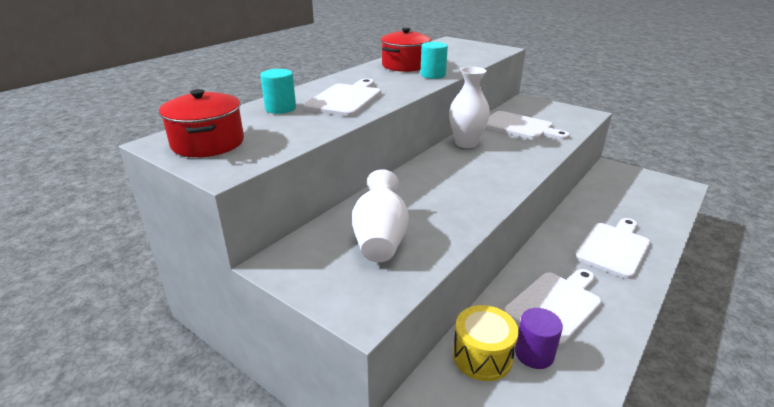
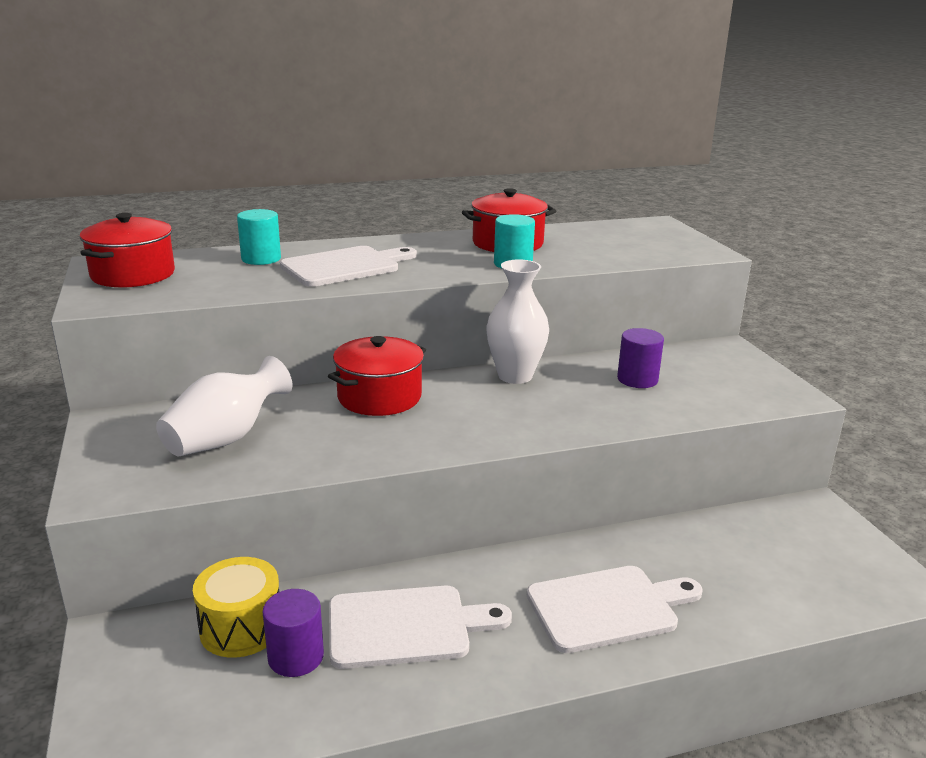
camera: 35 degrees right, 5 degrees down
(421, 179) = (379, 397): none -> red pot
(520, 127) = (637, 379): white cutting board -> purple cylinder

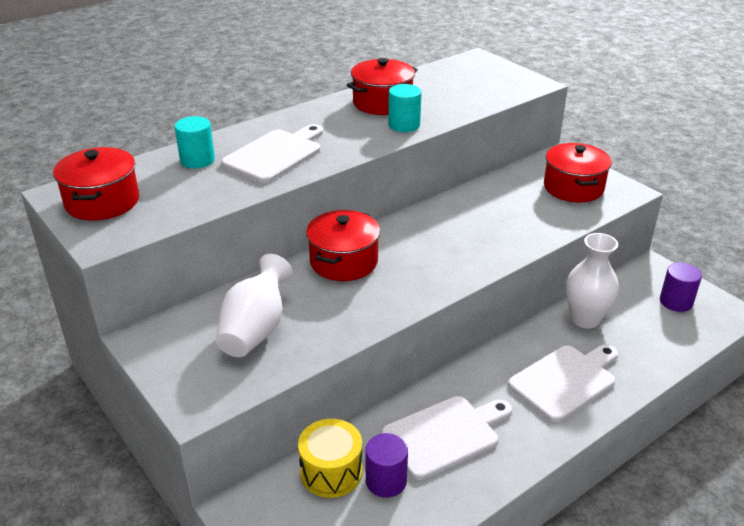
camera: 20 degrees left, 10 degrees up
(515, 376) = (429, 217): white vase -> white vase (585, 319)
(637, 379) = (517, 200): purple cylinder -> purple cylinder (676, 302)
(722, 380) = (573, 187): none -> red pot

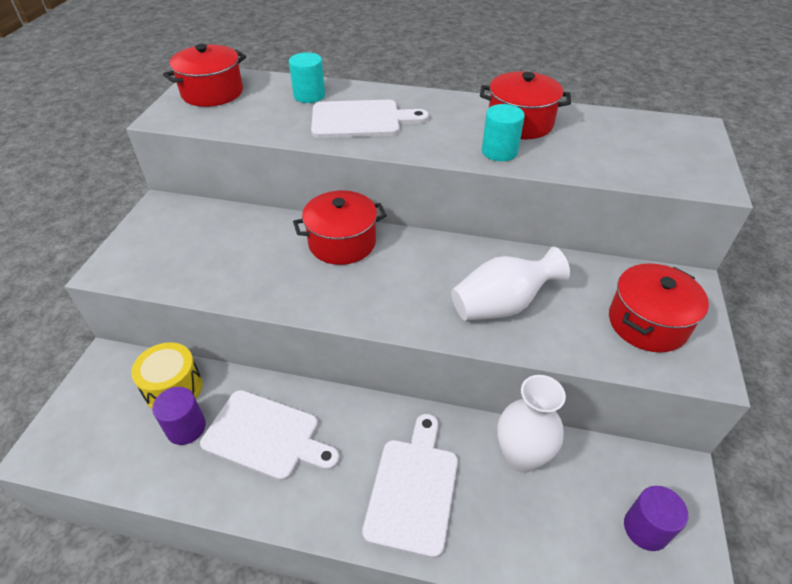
camera: 50 degrees right, 10 degrees up
(255, 329) = (214, 248): white vase -> white vase (502, 305)
(565, 380) = (413, 489): white cutting board -> white cutting board turned 90 degrees counterclockwise

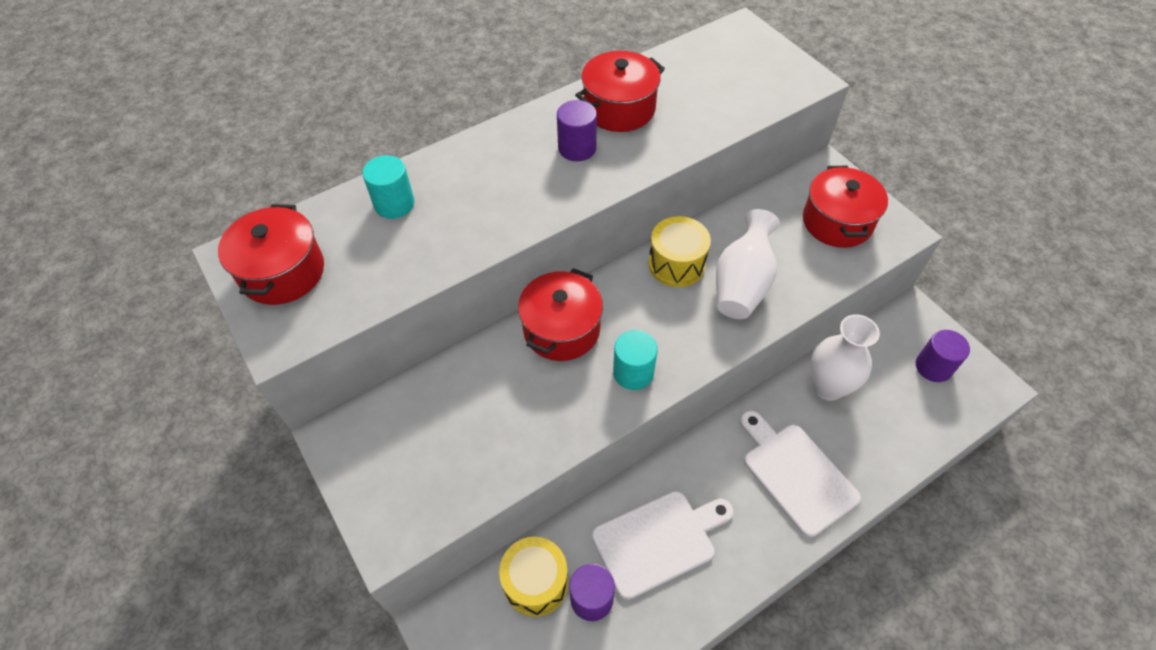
camera: 45 degrees left, 10 degrees up
(361, 120) = (486, 198): white cutting board -> none
(456, 127) = (577, 148): none -> purple cylinder
(470, 261) = (676, 264): none -> yellow drum
(499, 151) = (642, 151): turquoise cylinder -> turquoise cylinder (633, 372)

